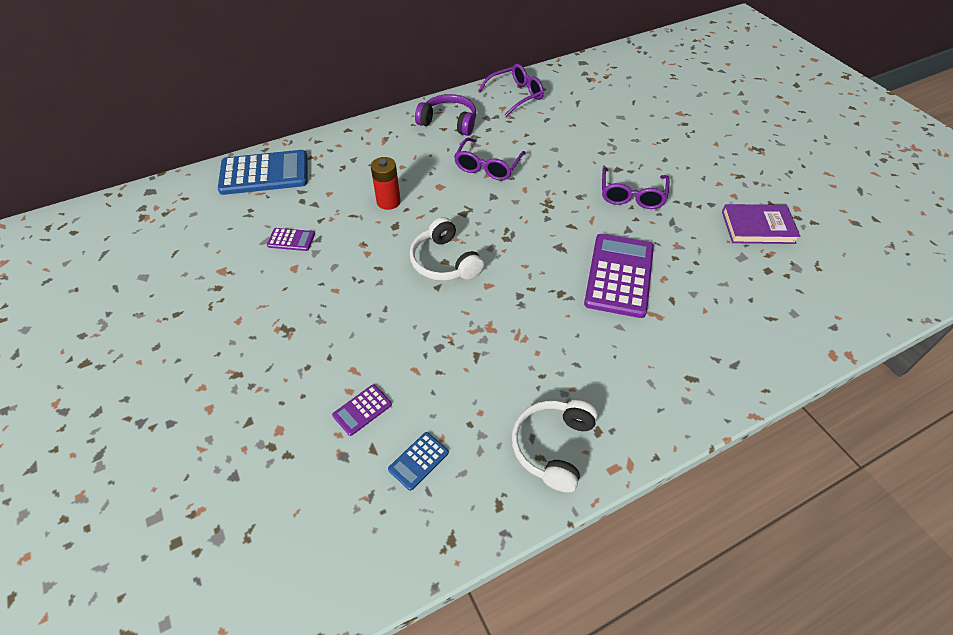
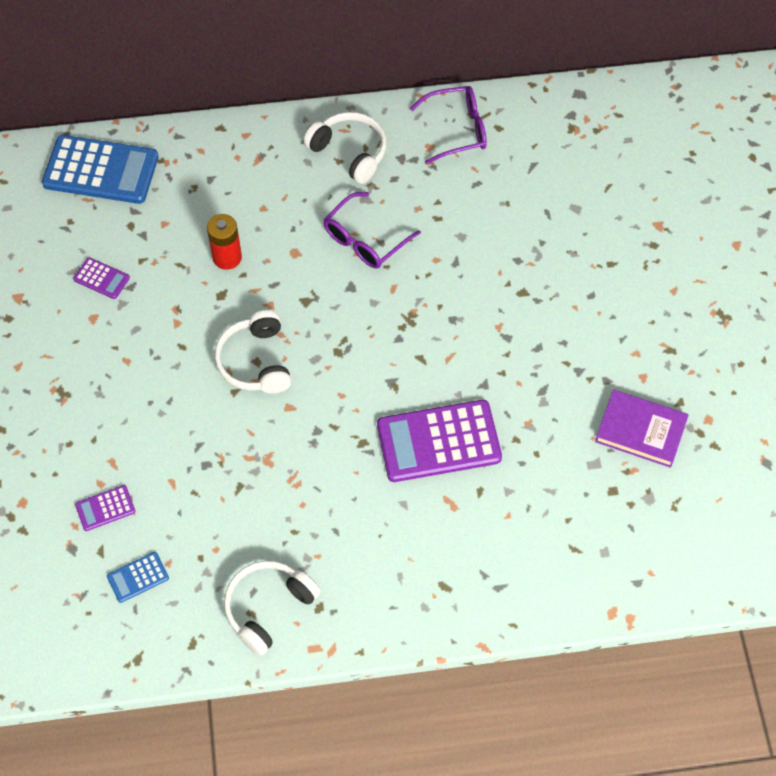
camera: 20 degrees right, 10 degrees up
(449, 122) = (349, 152): purple headphones -> white headphones
(619, 275) = (438, 442): purple calculator -> purple calculator turned 135 degrees counterclockwise
(632, 195) = (517, 337): purple glasses -> none

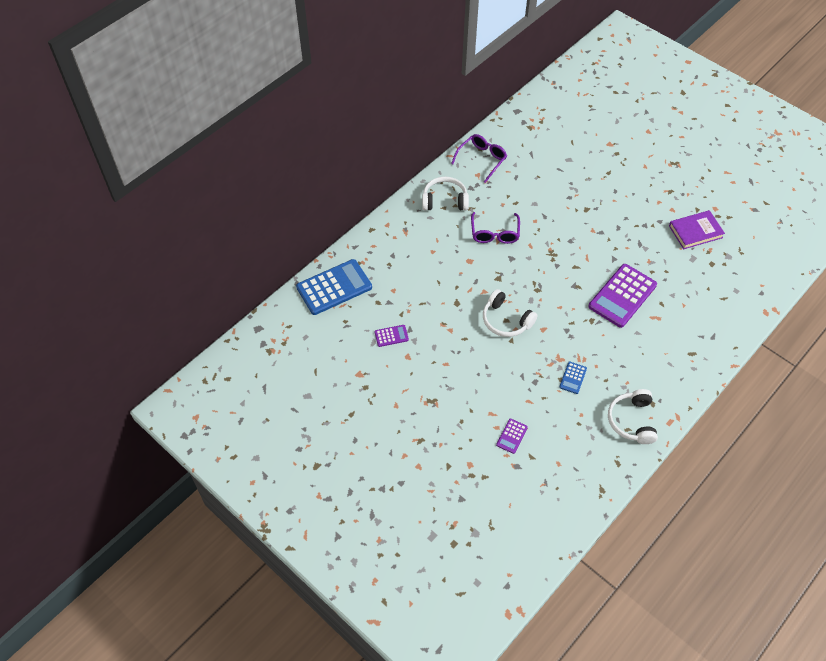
camera: 40 degrees left, 5 degrees down
(138, 577) = (561, 454): blue calculator -> blue calculator (573, 378)
(227, 257) = (440, 284): red battery -> none

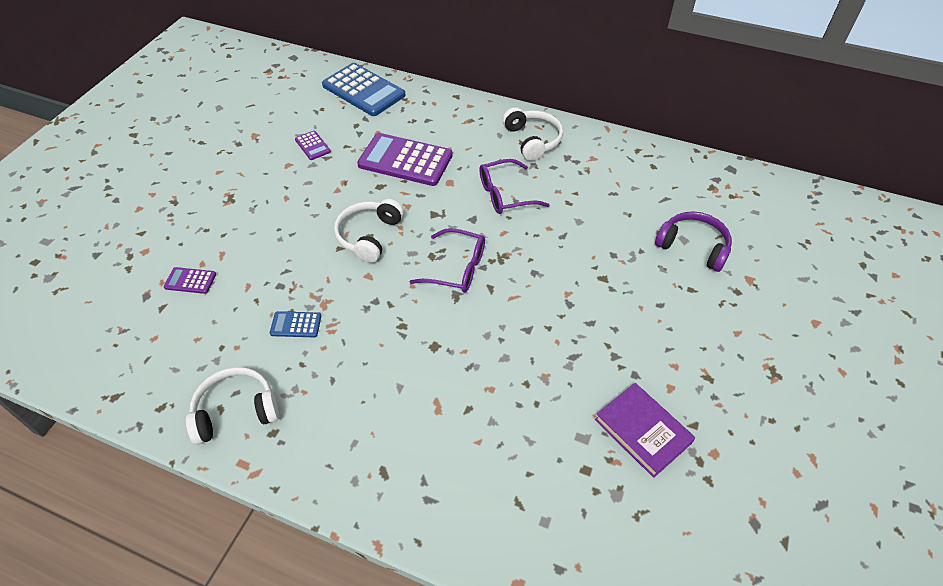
camera: 70 degrees right, 5 degrees down
(481, 160) = (620, 156): purple glasses -> purple glasses (456, 268)
(576, 157) = (693, 247): none -> purple headphones
(622, 296) = (461, 354): purple calculator -> purple calculator (405, 160)

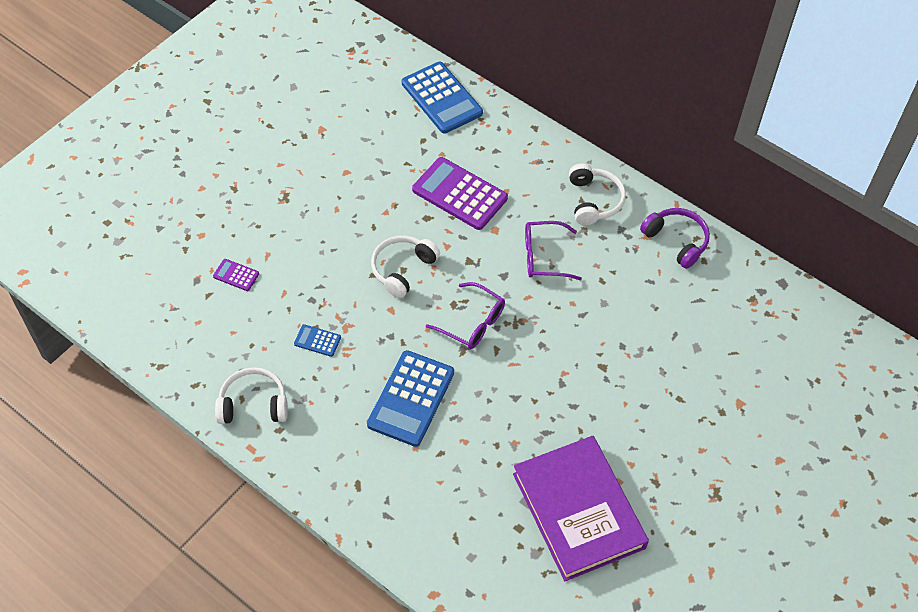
camera: 15 degrees right, 5 degrees up
(312, 146) = (374, 155): purple calculator -> none
(416, 359) = (411, 398): none -> blue calculator
(642, 431) = (578, 510): purple book -> purple book, size x1.82
(693, 247) = (702, 357): purple headphones -> purple headphones (676, 241)

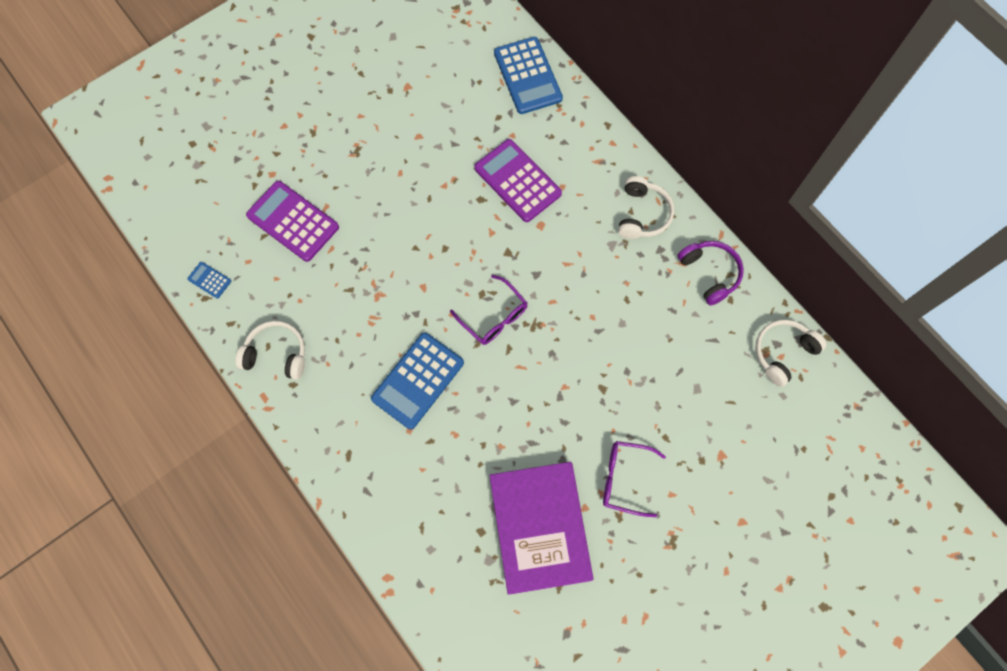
camera: 15 degrees right, 15 degrees up
(236, 275) = (293, 221): purple calculator -> purple calculator, size x2.20
(317, 341) = (349, 303): blue calculator -> blue calculator (209, 280)
(402, 269) = (444, 248): white headphones -> white headphones (783, 353)
(544, 256) = (579, 263): purple glasses -> purple glasses (625, 479)

